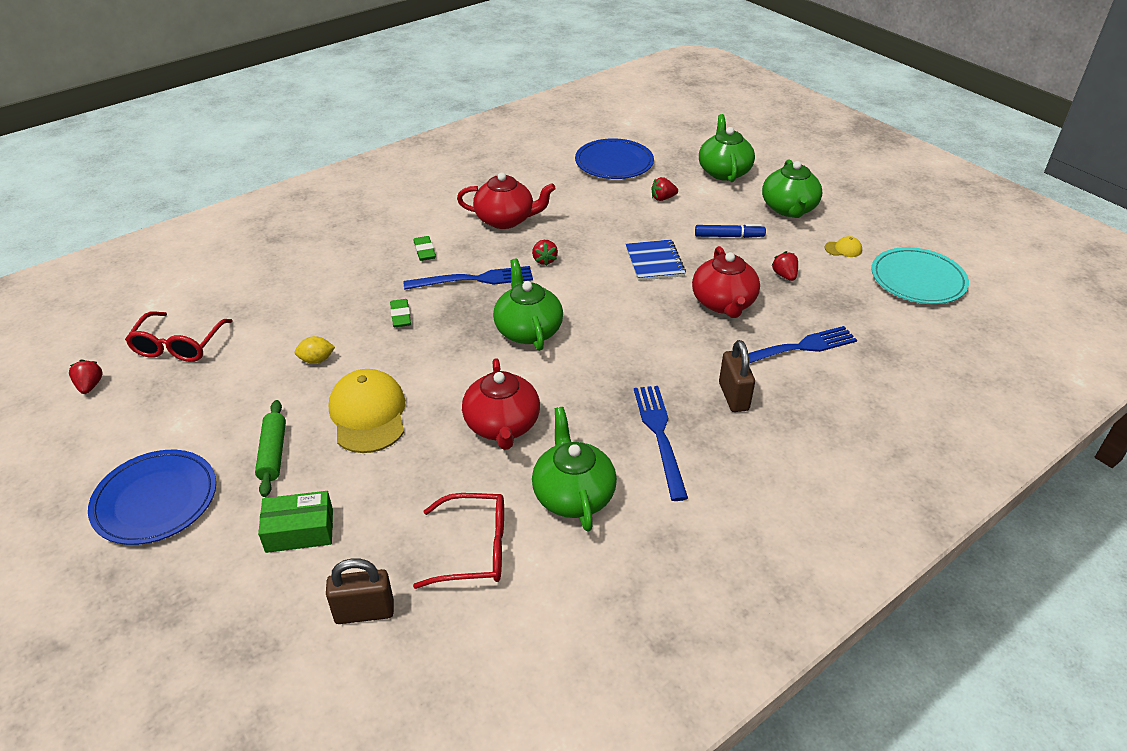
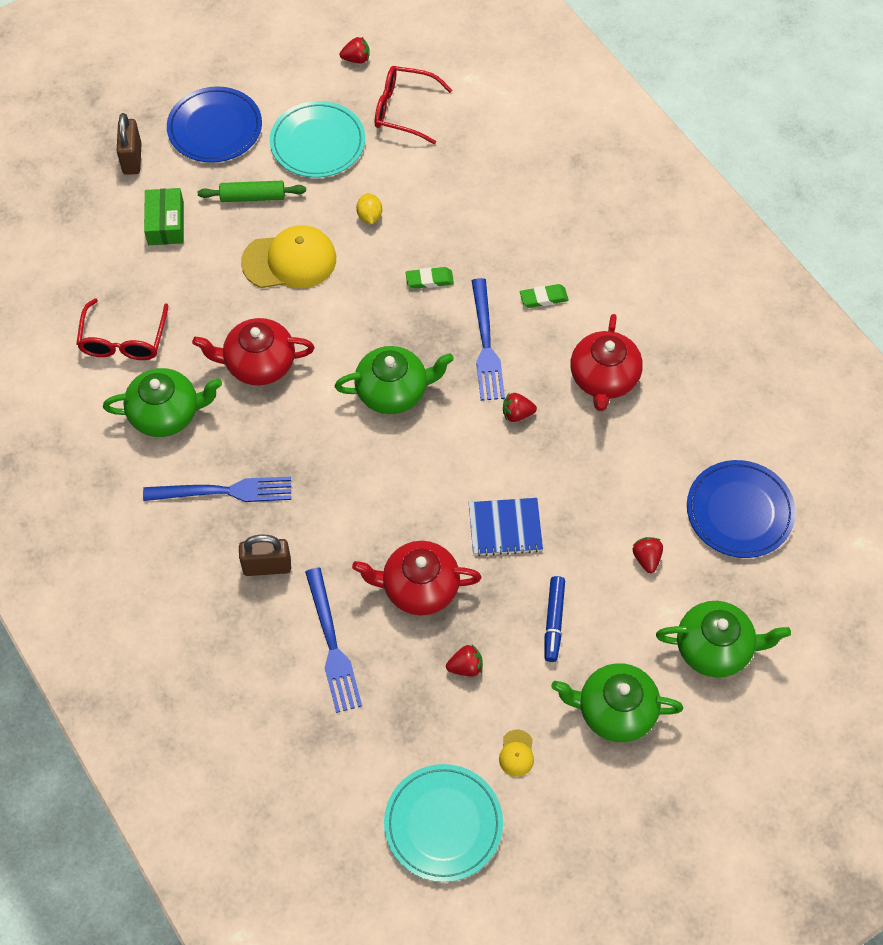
camera: 95 degrees right, 20 degrees up
(206, 407) = (318, 143): none -> turquoise plate
(364, 612) = (81, 270): brown padlock -> brown padlock (132, 159)

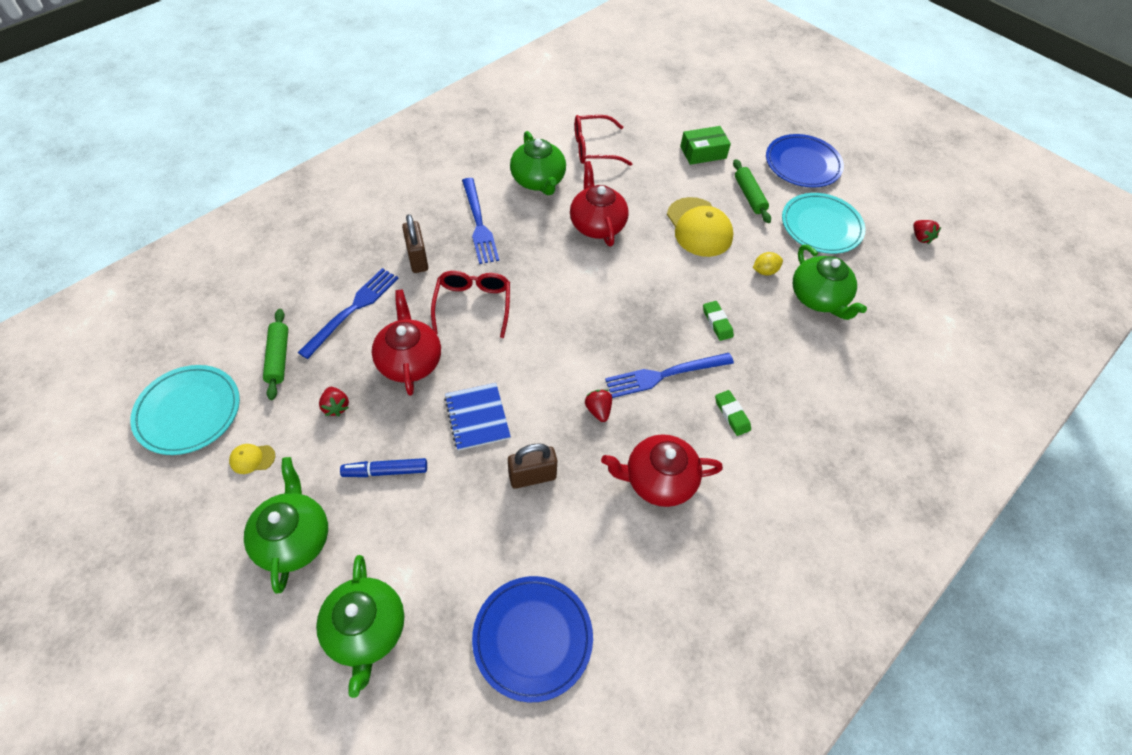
camera: 75 degrees right, 5 degrees down
(132, 159) = (751, 125): brown padlock -> brown padlock (532, 476)
(332, 644) = (352, 310): blue fork -> blue fork turned 150 degrees clockwise
(386, 727) = (278, 358): none -> green rolling pin
(393, 391) = (596, 314): green teapot -> green teapot (818, 298)
(403, 110) = (886, 277): red glasses -> red glasses (473, 305)
(646, 558) = (462, 547): red strawberry -> none

